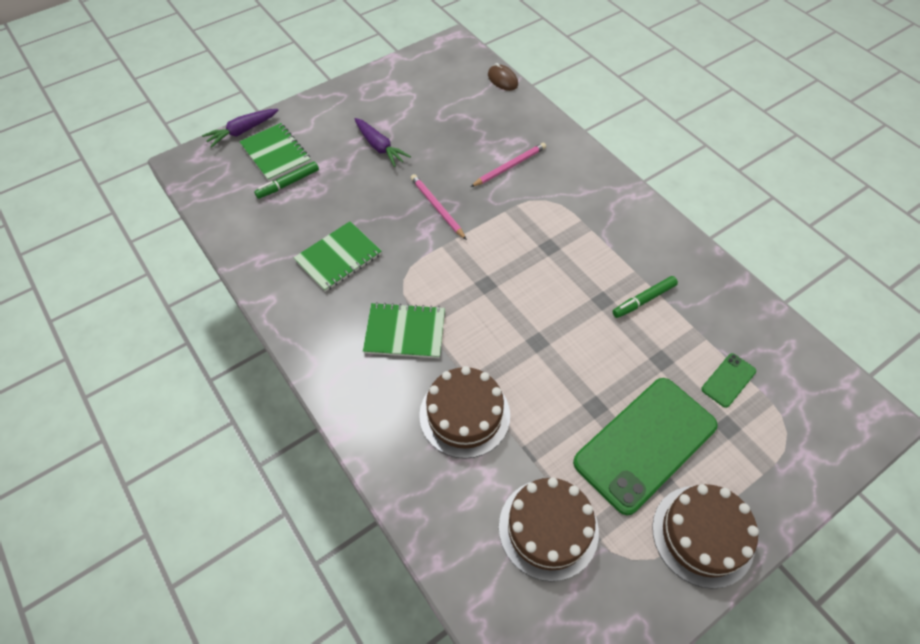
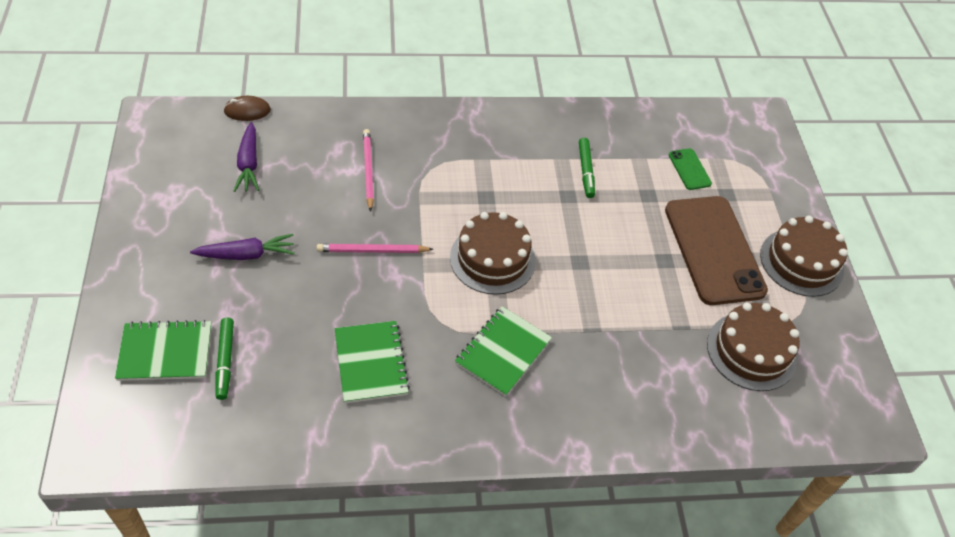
camera: 65 degrees left, 5 degrees down
(242, 131) = (94, 370): purple carrot -> purple carrot (248, 164)
(464, 415) = (619, 352): brown cake -> brown cake (492, 259)
(645, 443) = (713, 250): green phone -> brown phone

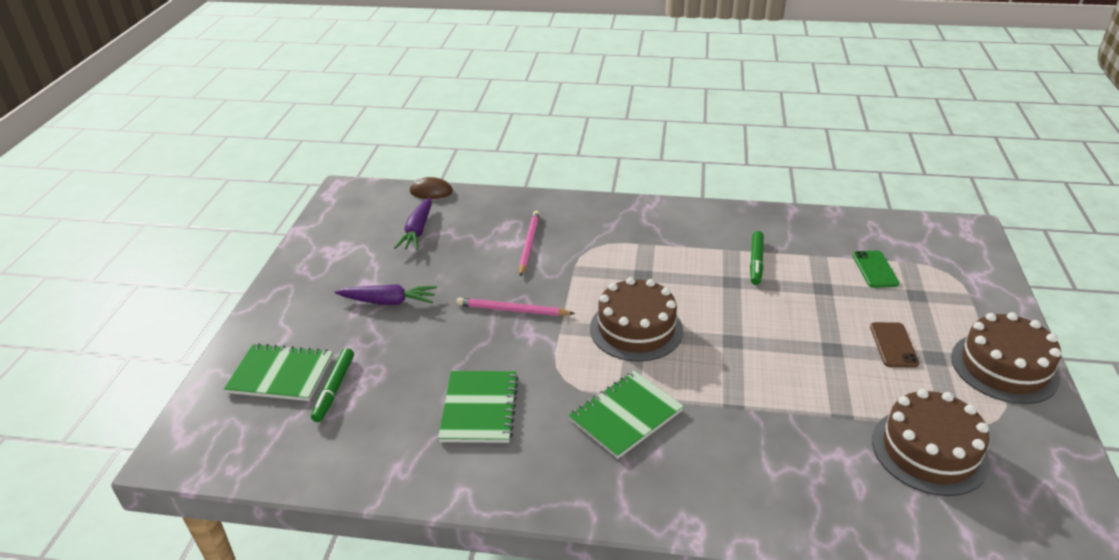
camera: 20 degrees right, 15 degrees down
(713, 250) = (893, 345): brown phone -> brown phone, size x0.43

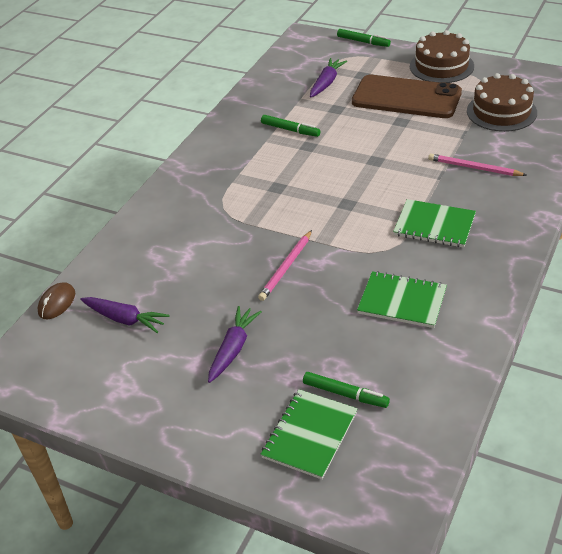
camera: 70 degrees left, 5 degrees up
(529, 244) = (195, 245): pink pencil -> pink pencil (474, 168)
(625, 415) = (434, 225): green notebook -> green notebook turned 45 degrees counterclockwise
(636, 329) = (342, 203): brown cake -> none
(875, 269) = (326, 83): green phone -> purple carrot
(893, 345) = (406, 98): brown phone -> brown phone, size x2.34
(1002, 281) = (363, 42): none -> green marker

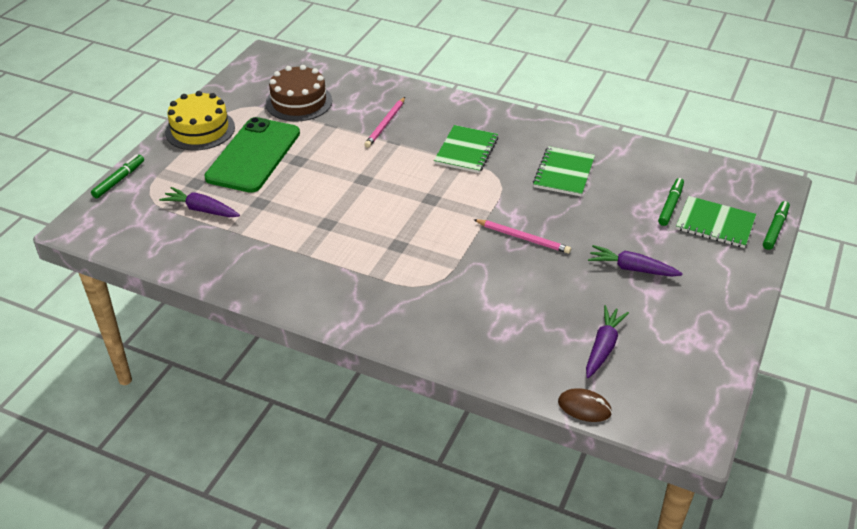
camera: 95 degrees left, 0 degrees up
(290, 130) = (291, 237): green marker -> green marker (775, 229)
(406, 98) = (254, 155): brown phone -> green phone
(441, 66) = (200, 129): brown cake -> yellow cake

